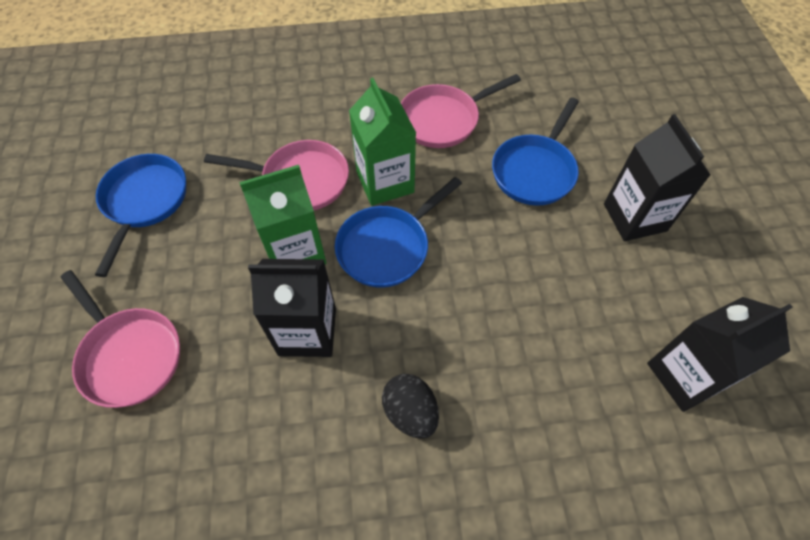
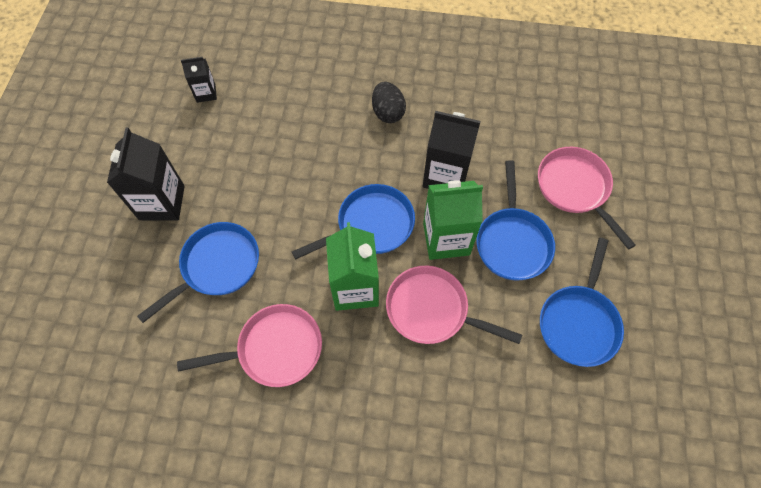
camera: 165 degrees left, 5 degrees up
(216, 266) = (512, 242): none -> blue pan
(686, 375) = (206, 93): black carton -> black carton, size x0.55

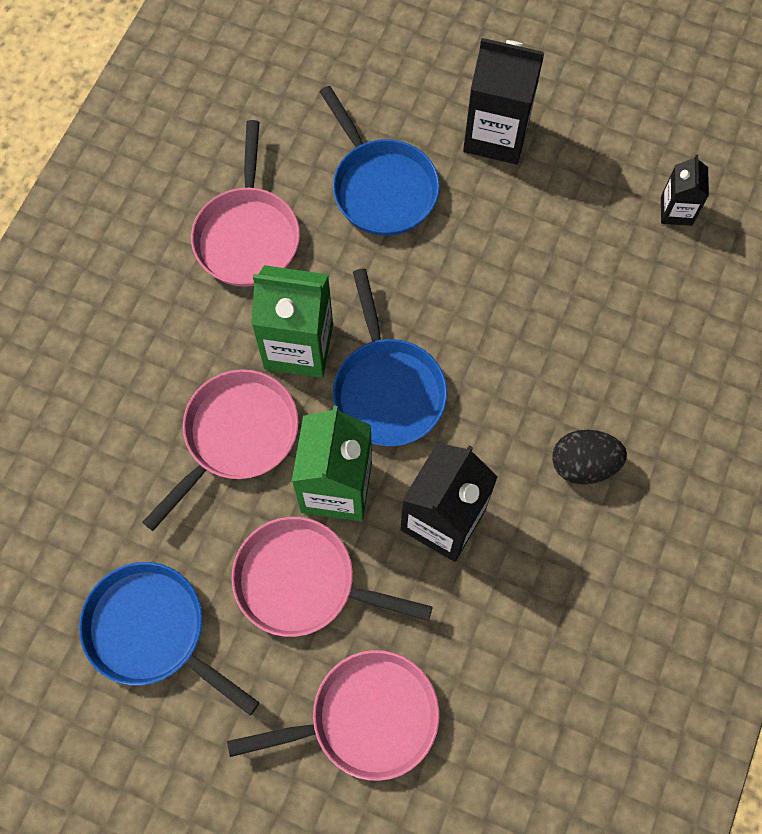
camera: 105 degrees right, 5 degrees up
(512, 242) = (303, 582): blue pan -> pink pan

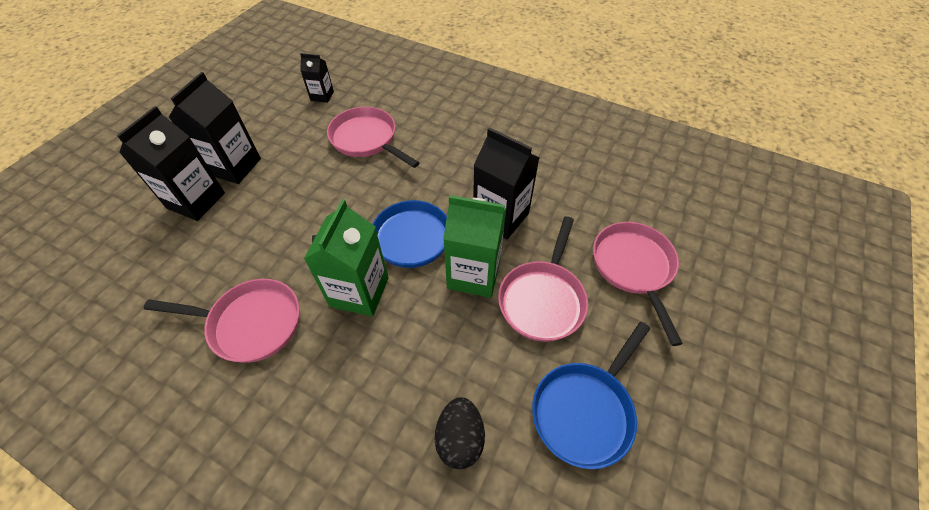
camera: 85 degrees left, 15 degrees down
(236, 436) = (425, 339): pink pan -> pink pan (367, 139)
(381, 187) = (246, 231): blue pan -> none
(427, 111) = (196, 200): none -> black carton
(583, 464) = (471, 149): black egg -> black egg (460, 439)

